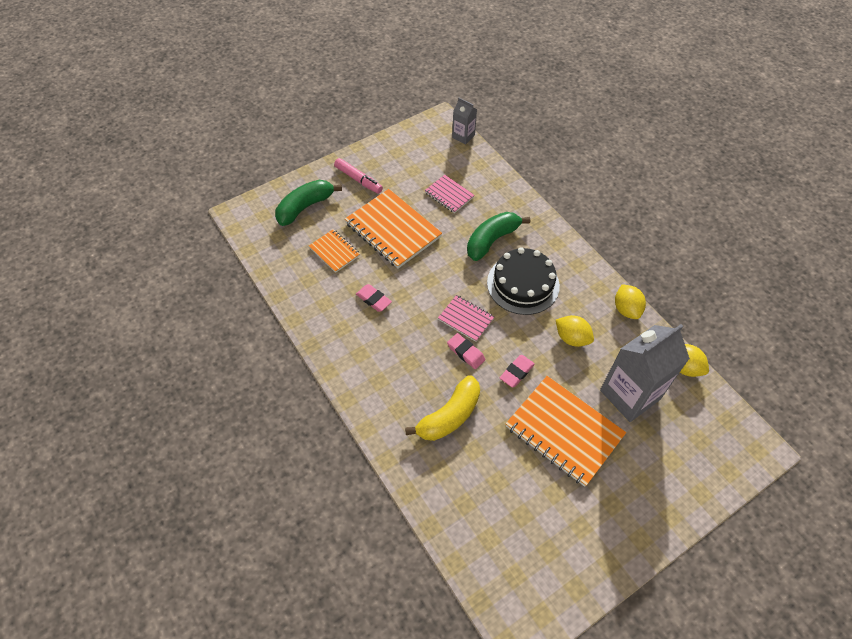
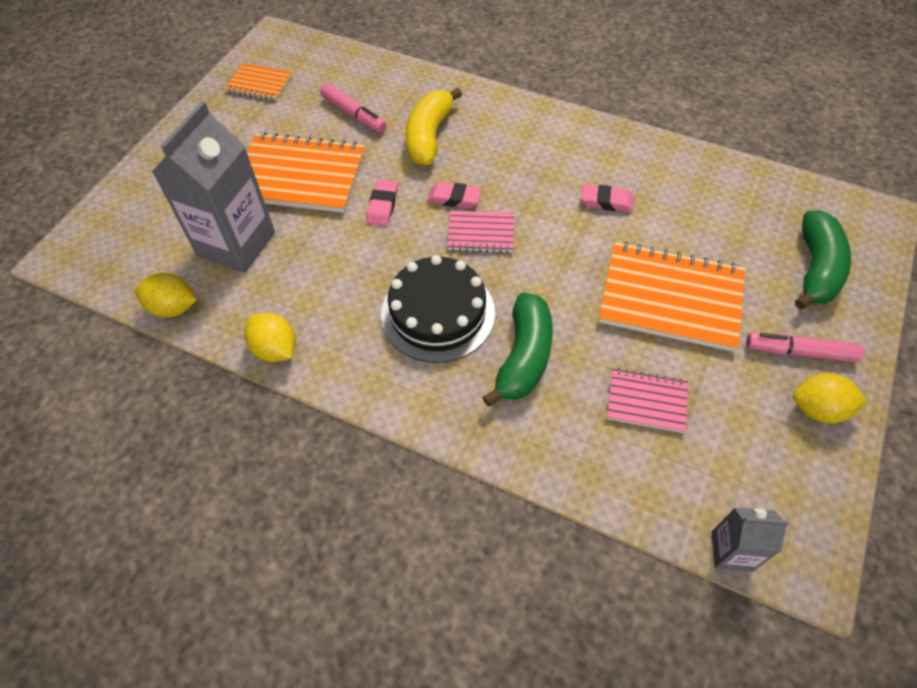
camera: 150 degrees right, 0 degrees up
(334, 252) = (710, 231): orange notebook -> orange notebook (259, 84)
(494, 473) = (354, 114): none -> pink marker
(572, 338) = (335, 274): yellow lemon -> yellow lemon (818, 409)

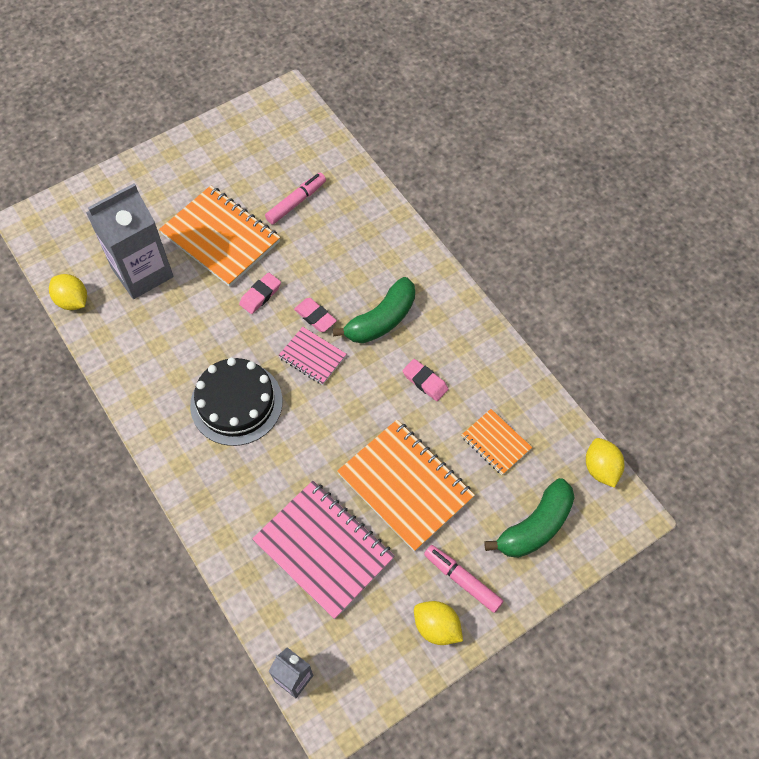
camera: 30 degrees right, 5 degrees up
(259, 84) = (247, 137): orange notebook -> orange notebook (495, 443)
(275, 349) = (115, 369): yellow lemon -> yellow lemon (601, 469)
(354, 114) = (296, 202): pink marker -> pink marker turned 120 degrees counterclockwise
(429, 136) = (337, 252): yellow banana -> none
(524, 357) = (268, 469): green banana -> green banana (381, 320)
(646, 401) = (324, 549): pink notebook -> pink notebook, size x1.90

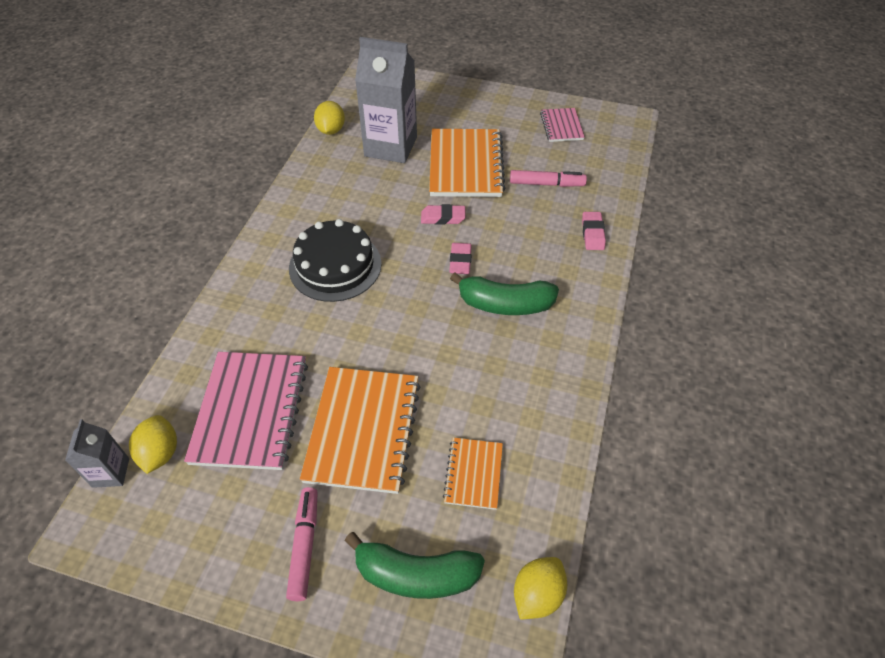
camera: 50 degrees right, 10 degrees down
(312, 357) = (422, 283): pink notebook -> pink notebook (561, 126)
(425, 382) = (479, 375): pink eraser -> pink eraser (592, 233)
(436, 627) = (238, 557): yellow lemon -> yellow lemon (160, 453)

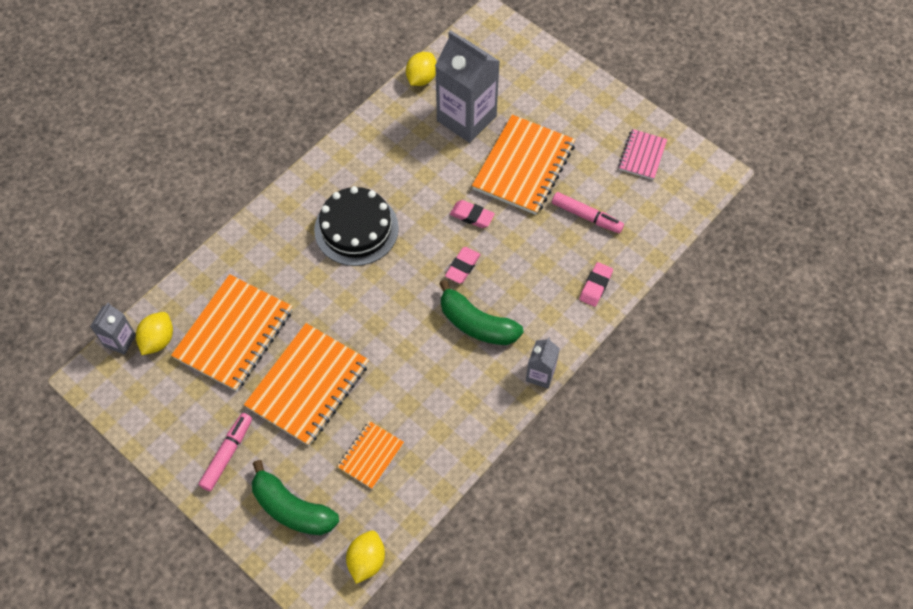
camera: 25 degrees right, 10 degrees up
(251, 411) = (234, 334): pink notebook -> orange notebook
(537, 594) = (366, 560): yellow lemon -> yellow lemon turned 45 degrees counterclockwise
(595, 325) = (540, 374): none -> grey carton

